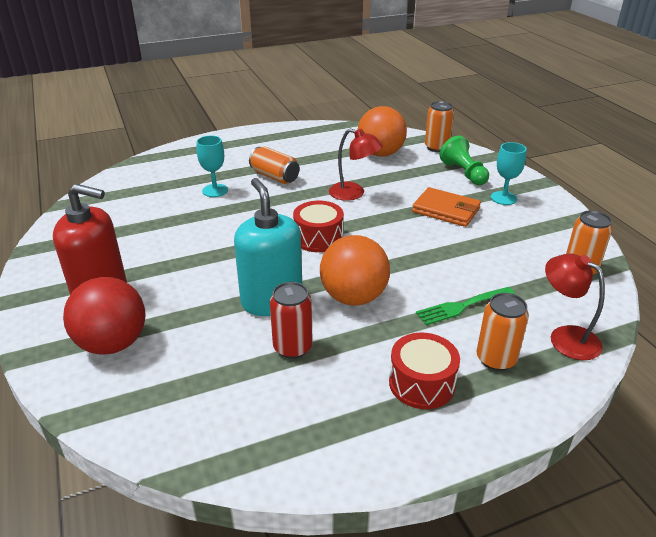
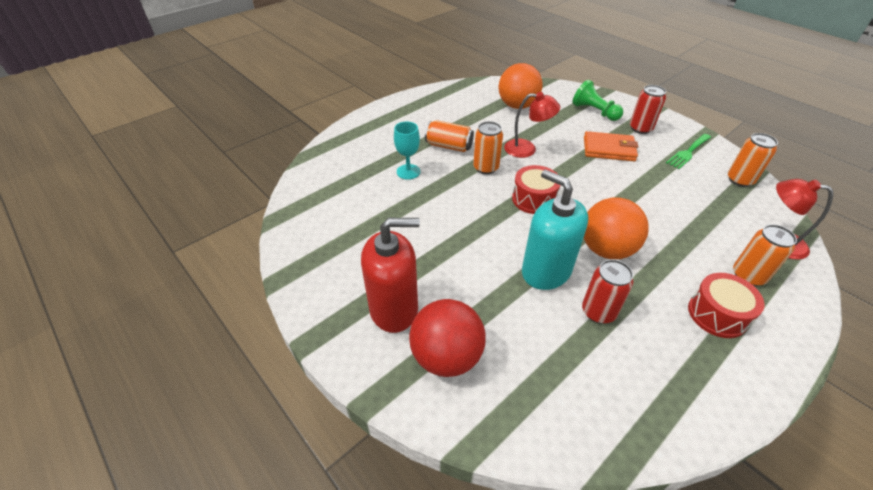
camera: 20 degrees left, 10 degrees up
(436, 147) = (555, 91): orange can -> orange can (486, 168)
(461, 306) = (689, 235): green fork -> green fork (688, 152)
(503, 198) = (640, 128): turquoise goblet -> red can

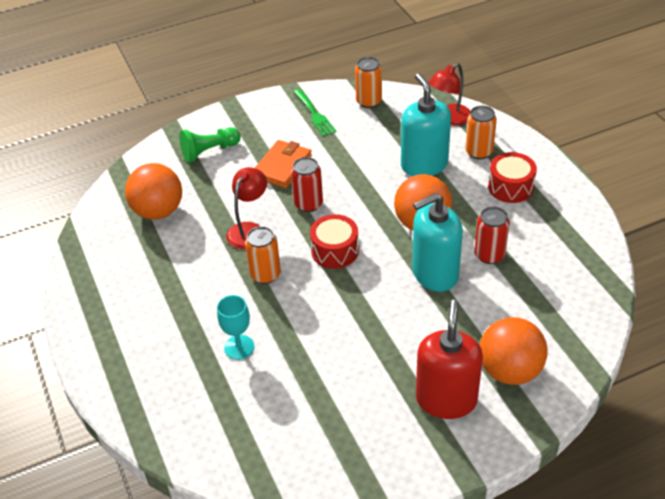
camera: 70 degrees left, 0 degrees up
(446, 357) = (509, 370): red ball -> orange ball
(449, 146) = (208, 297): orange can -> none
(640, 128) = (260, 130): red can -> red can (308, 204)
(688, 235) = (424, 165): none -> turquoise soap dispenser

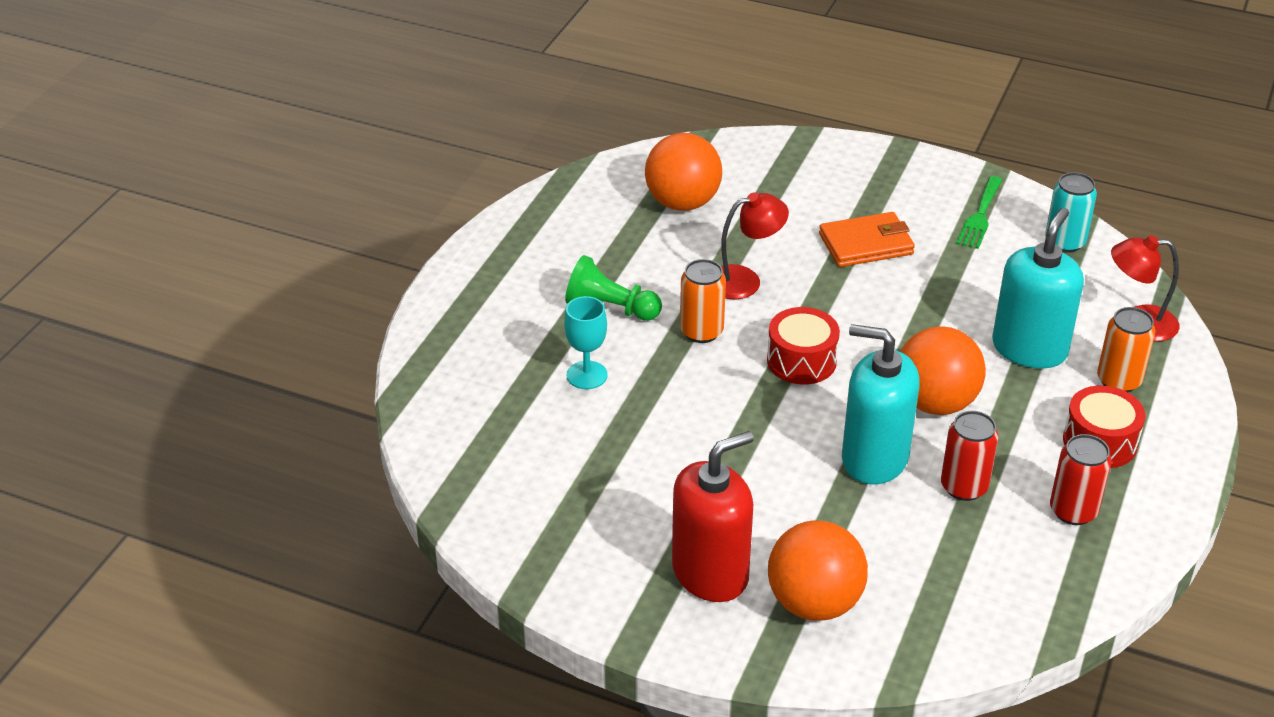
camera: 45 degrees right, 5 degrees down
(209, 151) = (811, 180): green pawn -> green pawn (610, 308)
(308, 204) = (840, 298): red can -> red can (1073, 511)
(369, 101) = (1065, 242): orange can -> turquoise can

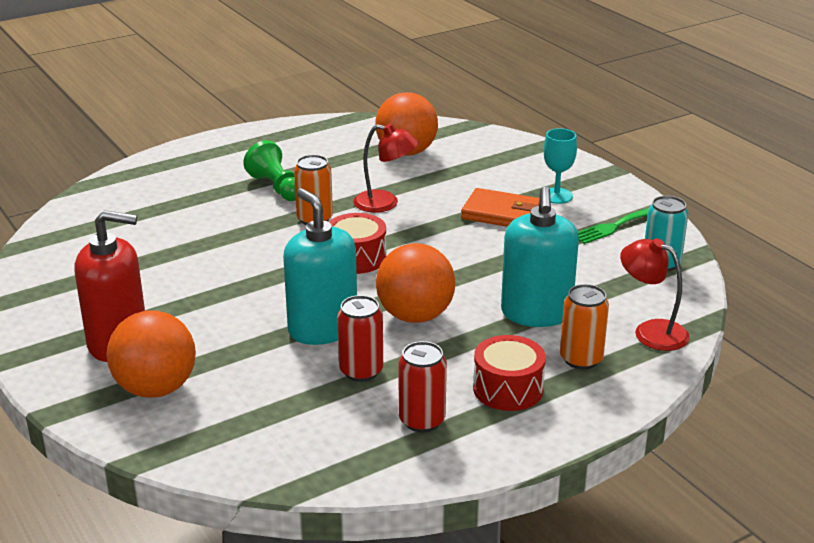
camera: 35 degrees right, 10 degrees down
(587, 375) = (209, 214): turquoise goblet -> turquoise goblet (556, 196)
(1029, 349) = (536, 313): turquoise soap dispenser -> turquoise soap dispenser turned 120 degrees clockwise

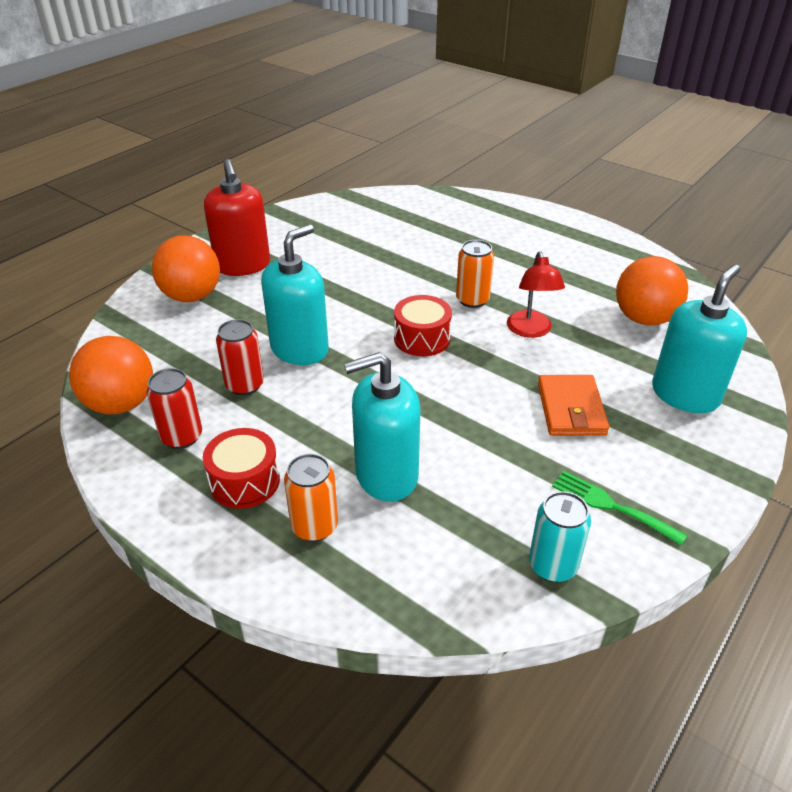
camera: 70 degrees right, 10 degrees up
(276, 187) = (511, 267): green pawn -> none
(415, 316) = (342, 395): orange ball -> orange ball (121, 404)
(511, 165) = (685, 394): none -> turquoise soap dispenser
(556, 196) = (645, 443): turquoise goblet -> none
(651, 331) = (394, 578): red lamp -> none

